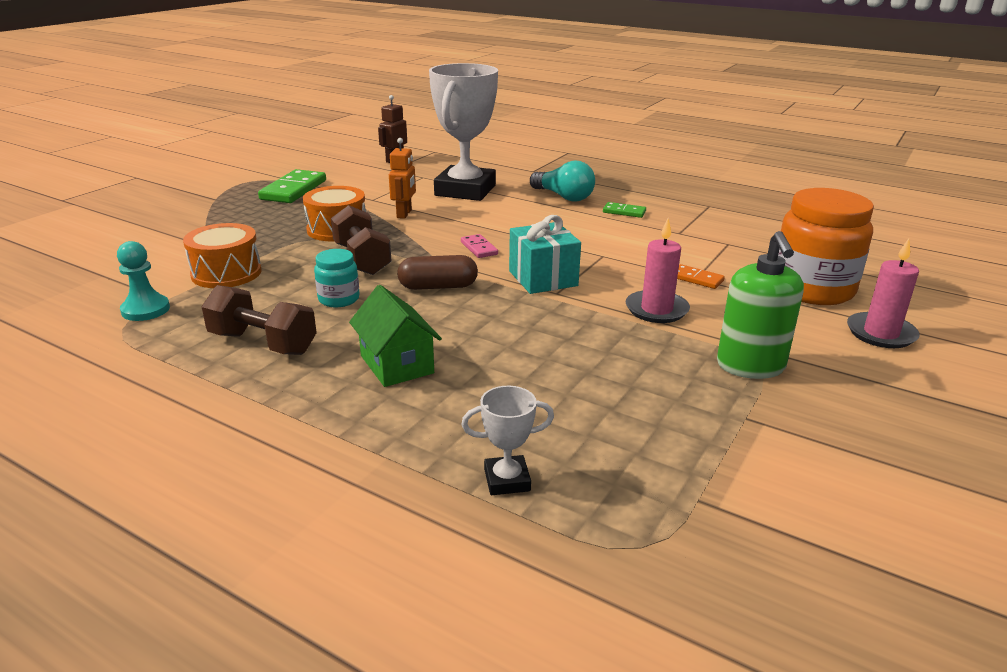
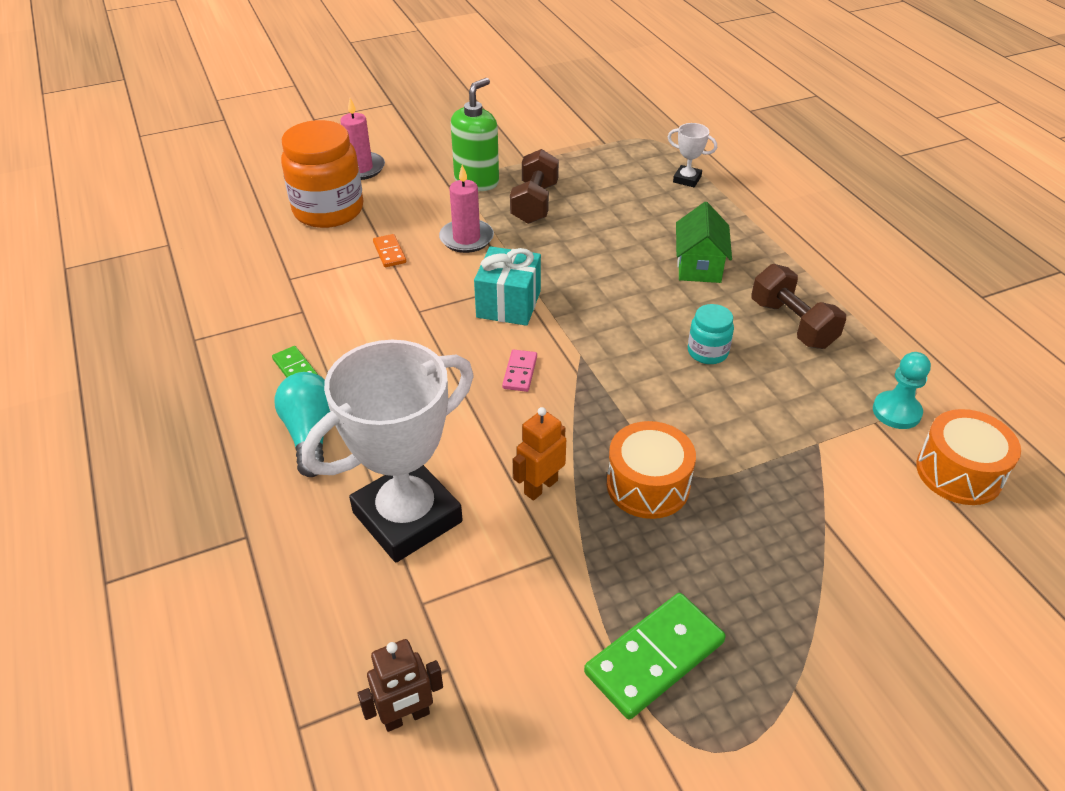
camera: 145 degrees left, 15 degrees up
(226, 273) = (808, 443): orange drum -> orange drum (958, 472)
(362, 259) = (653, 405): brown dumbbell -> brown dumbbell (535, 203)
(438, 287) = (608, 332): brown capsule -> none

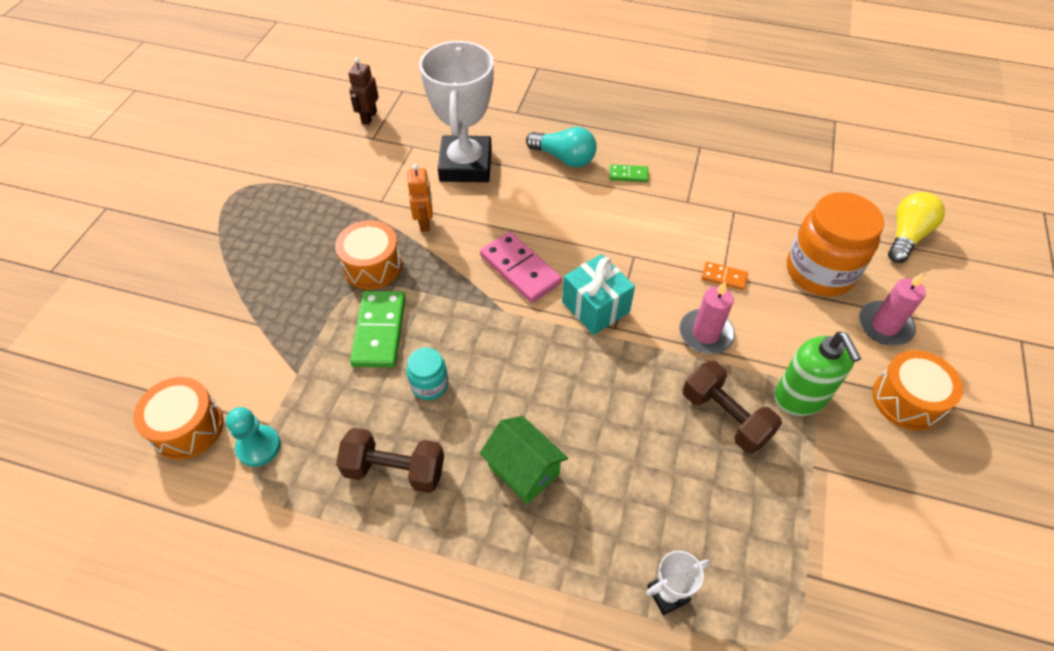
camera: 130 degrees right, 10 degrees up
(236, 184) = (906, 236): none -> yellow light bulb
(425, 144) = (907, 400): none -> orange drum
(520, 372) = (520, 269): pink domino -> pink domino, size x1.92
(654, 657) = (292, 200): green domino -> green domino (380, 331)

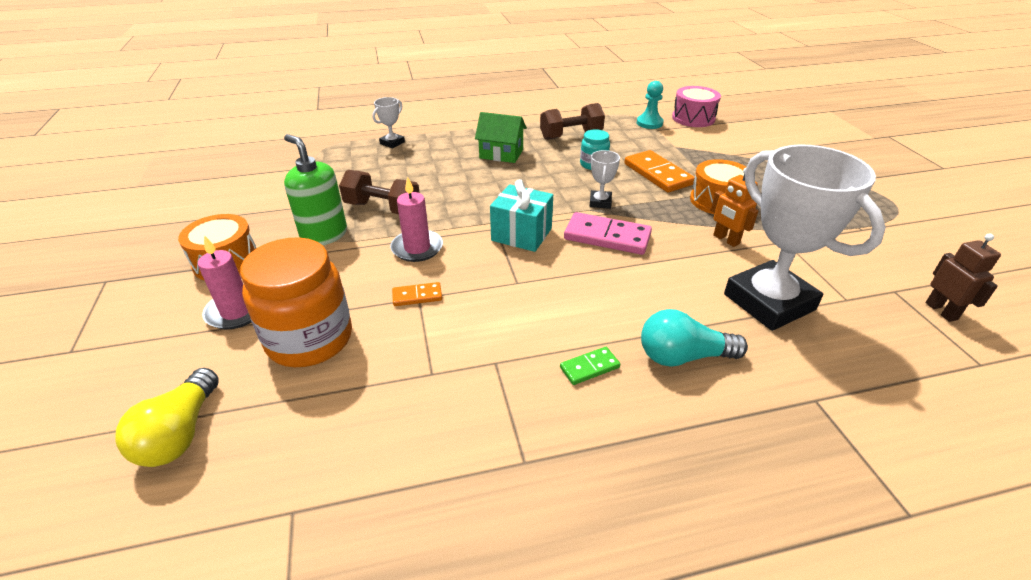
camera: 150 degrees right, 15 degrees down
(188, 427) = (693, 118): orange drum -> pink drum
(380, 331) = (657, 174): green domino -> orange domino
(484, 316) = (600, 202): none -> white trophy

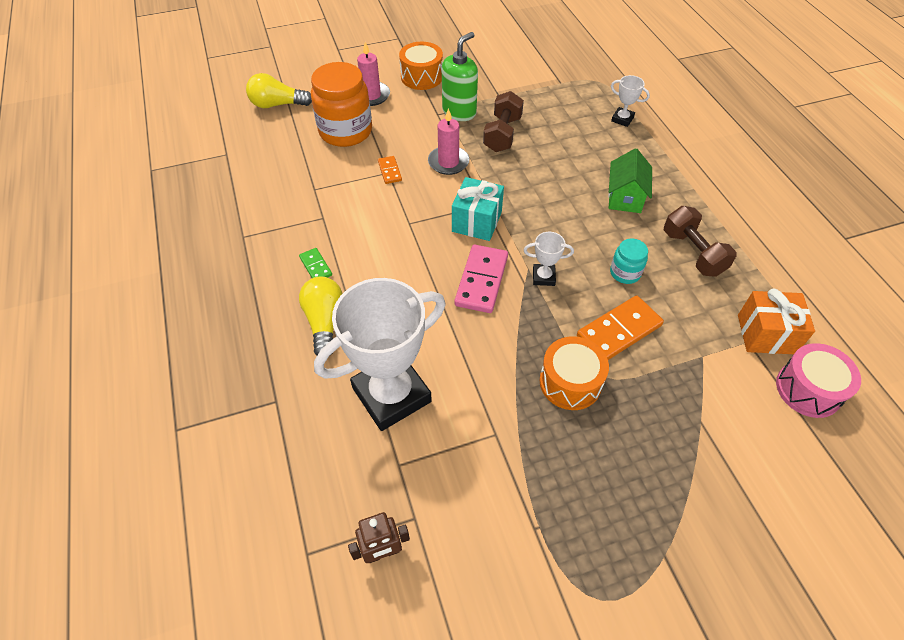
camera: 85 degrees right, 15 degrees up
(649, 123) = (766, 334): turquoise pawn -> orange gift
(683, 356) = (324, 321): turquoise light bulb -> yellow light bulb
(726, 240) = (490, 377): orange robot -> none

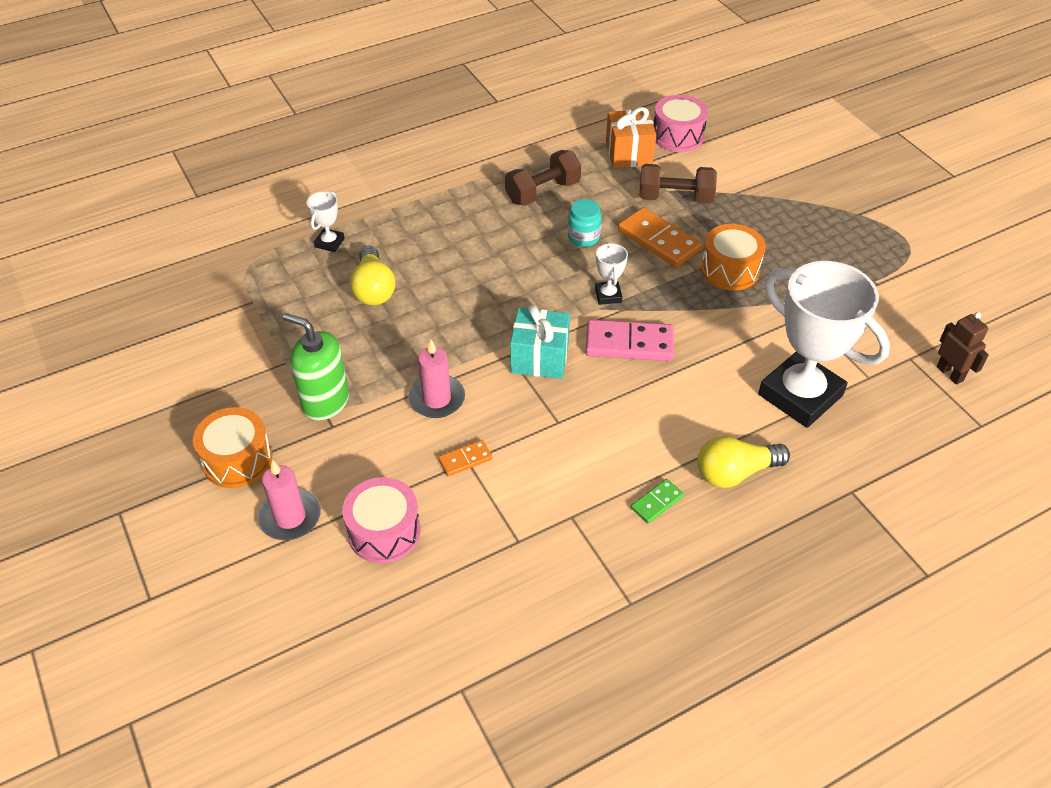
camera: 100 degrees left, 5 degrees down
(277, 104) = (321, 650): yellow light bulb -> yellow light bulb (373, 289)
(345, 131) = (384, 532): orange jar -> pink drum
(502, 134) = (371, 351): brown dumbbell -> brown dumbbell (675, 198)
(625, 197) = (471, 239): green house -> none

